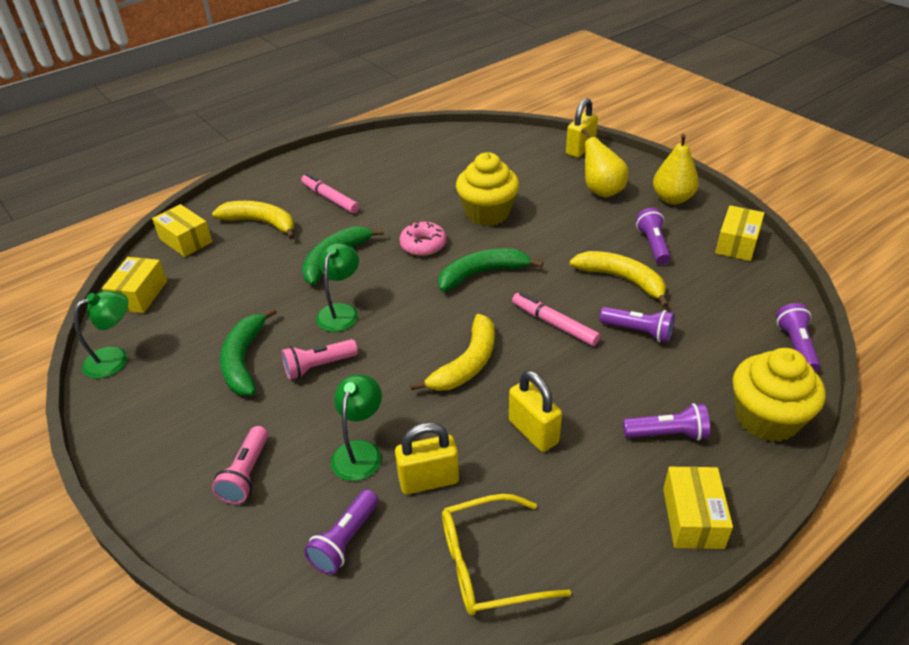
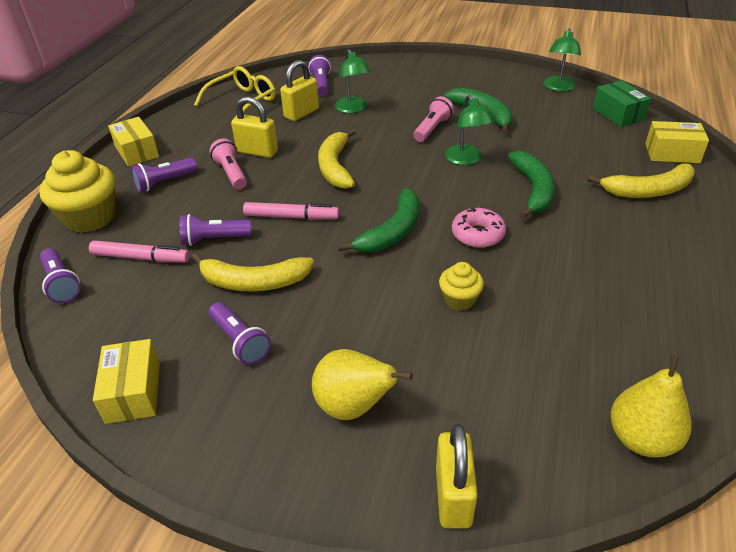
camera: 145 degrees right, 0 degrees up
(139, 295) = (618, 114): yellow box -> green box
(246, 474) = (401, 83): pink flashlight -> pink flashlight (231, 173)
(330, 199) = (638, 241): pink marker -> pink marker (140, 258)
(487, 213) = (459, 299): yellow cupcake -> yellow cupcake, size x0.53
(672, 199) = (245, 440): yellow pear -> yellow pear (641, 439)

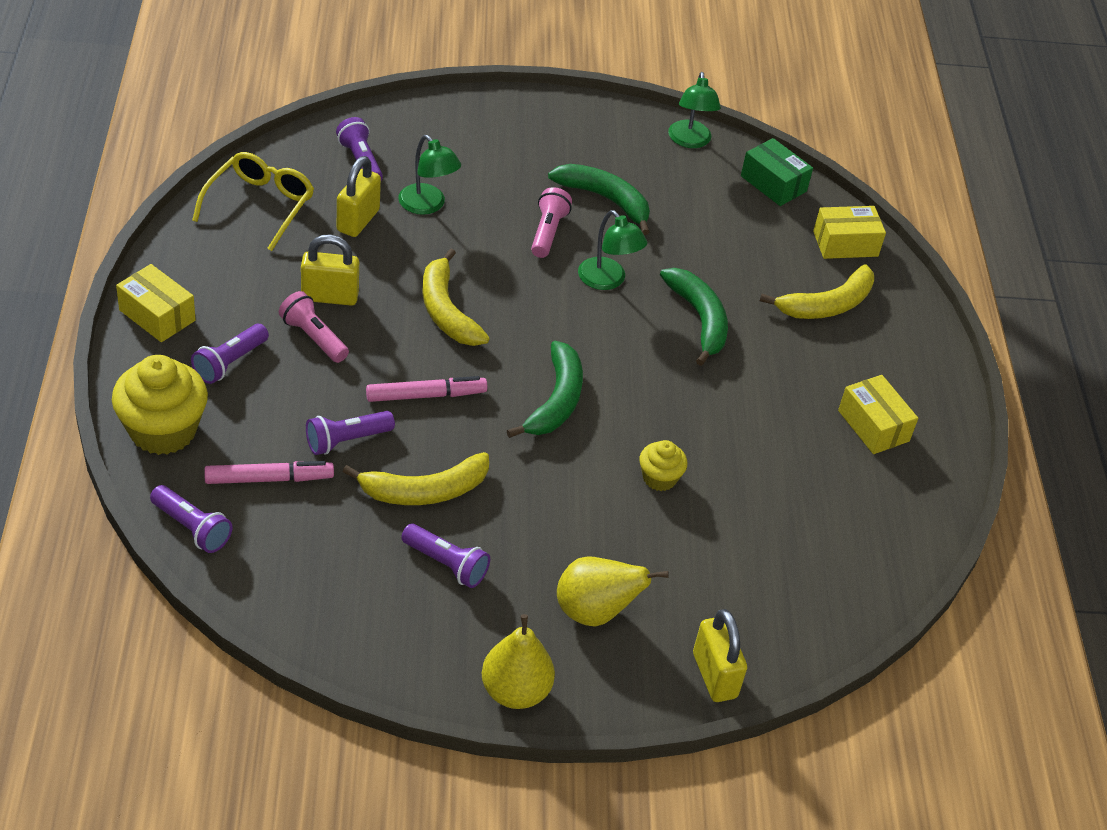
camera: 25 degrees left, 5 degrees up
(133, 392) = (362, 637): yellow box -> yellow box (873, 426)
(477, 234) = (654, 391): pink donut -> none
(641, 439) = (862, 595): yellow pear -> yellow pear (515, 691)

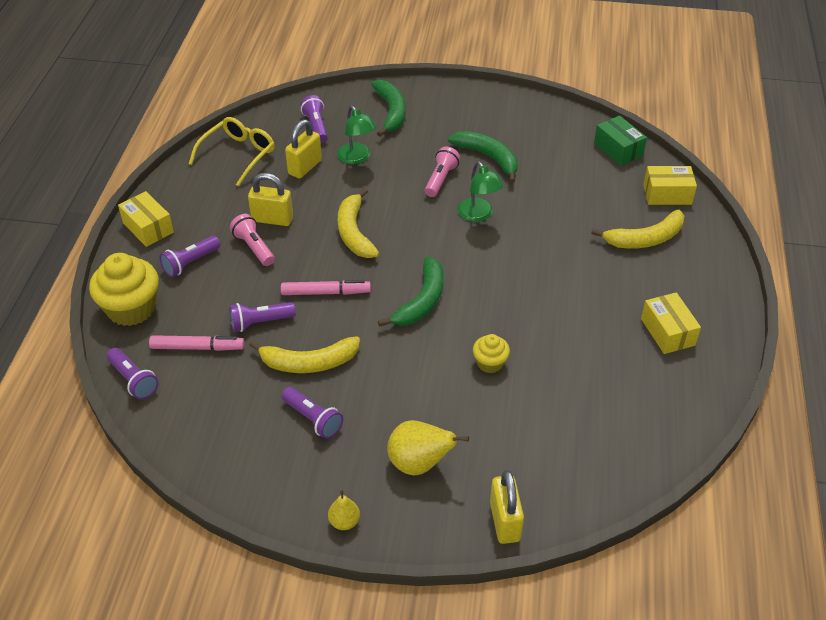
camera: 15 degrees right, 0 degrees up
(515, 691) = (344, 522): yellow pear -> yellow pear, size x0.56
(690, 141) = (559, 118): green lamp -> none
(699, 319) = (543, 246): green banana -> green banana (391, 112)

